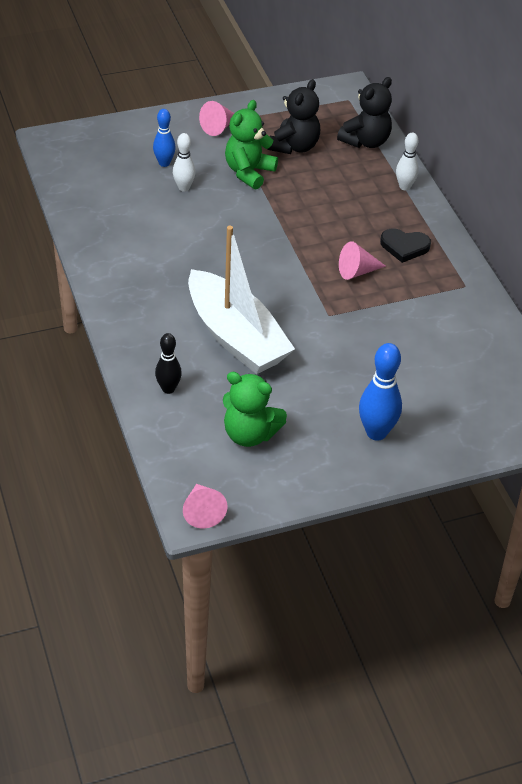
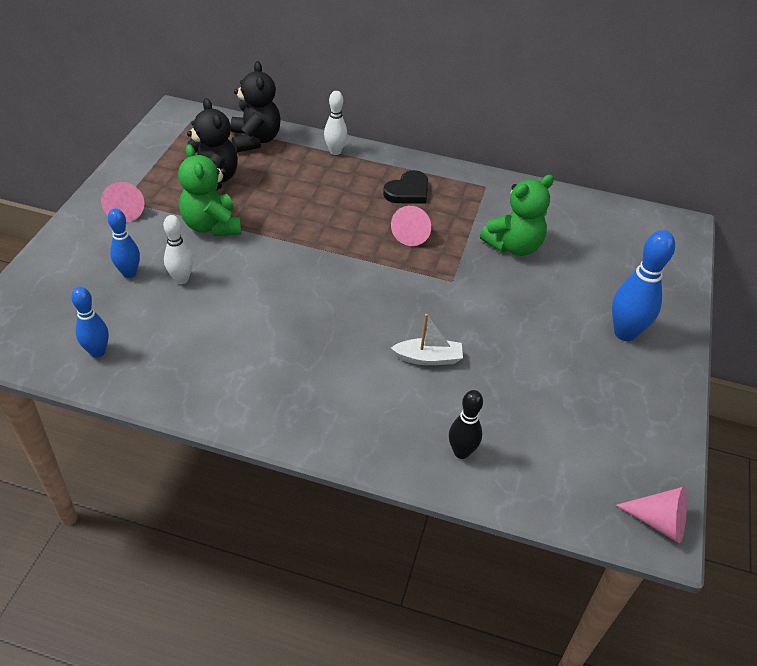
camera: 55 degrees left, 0 degrees up
(88, 189) = (97, 352): none -> blue bowling pin
(236, 337) = (428, 358): white boat -> white boat, size x0.41
(250, 434) = (570, 422): green teddy bear -> green teddy bear (514, 246)

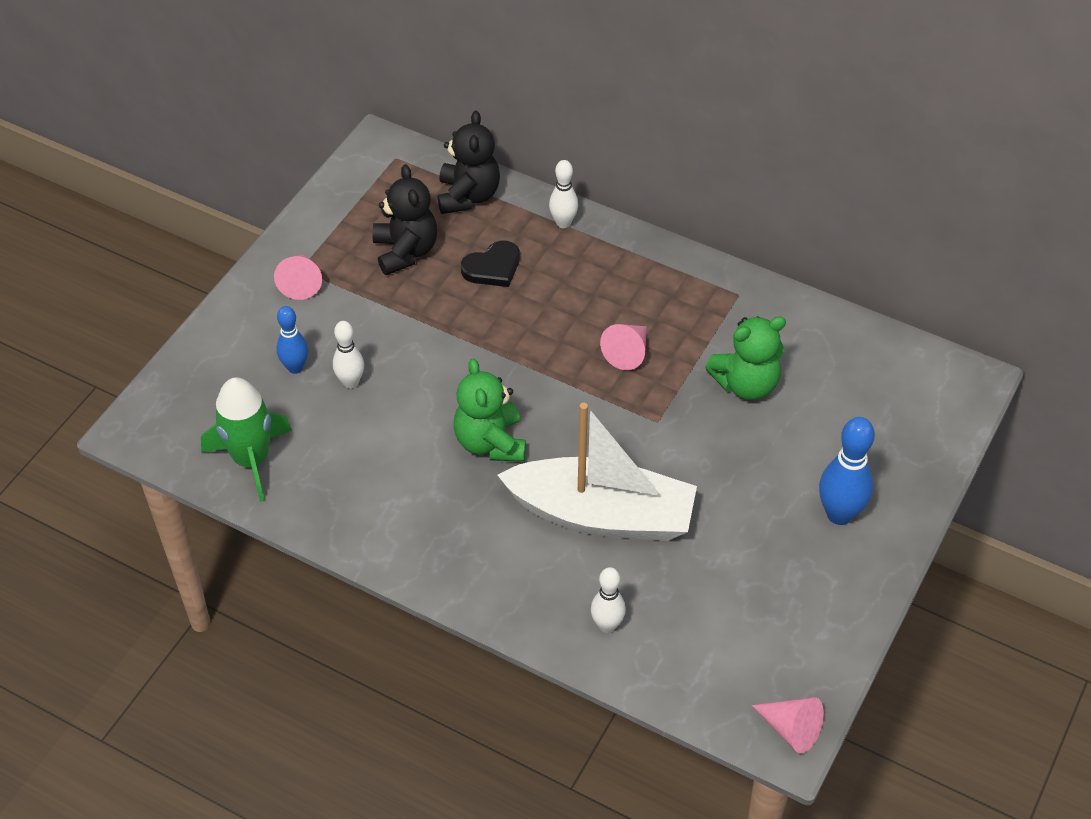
camera: 15 degrees right, 5 degrees up
(97, 352) = (251, 460): blue bowling pin -> green rocket
(212, 226) = (395, 315): green teddy bear -> green teddy bear (490, 442)
(408, 191) = (639, 292): black heart -> black heart (492, 267)
(428, 358) = (602, 515): white boat -> white boat, size x2.46
(461, 452) = (607, 625): black bowling pin -> white bowling pin

